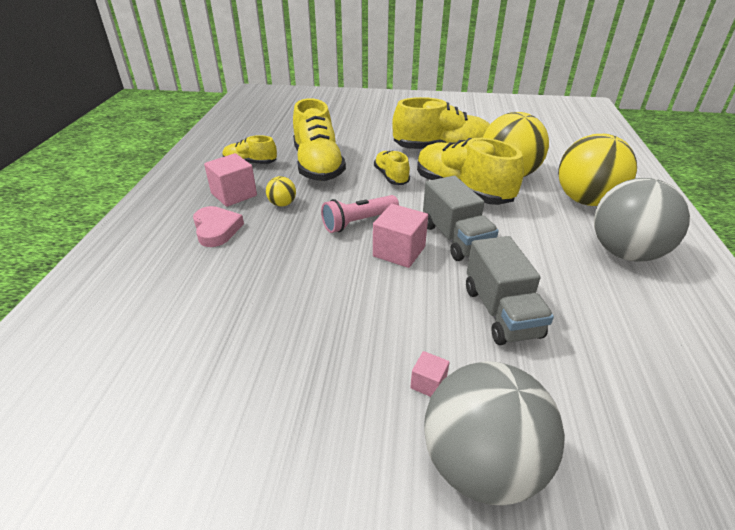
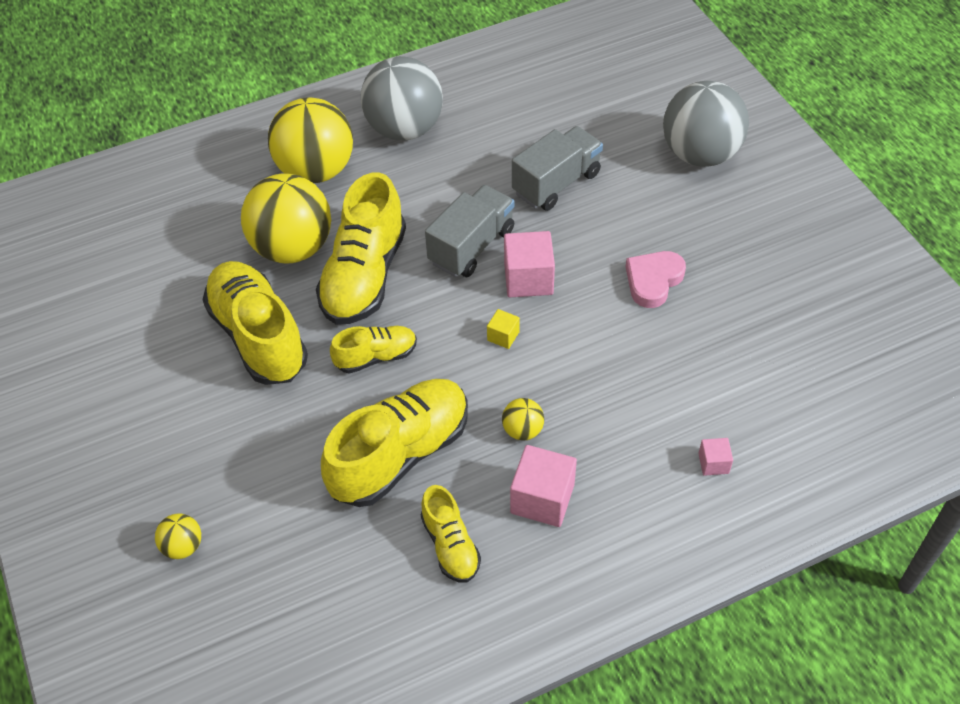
camera: 120 degrees left, 15 degrees up
(216, 229) = (621, 457): pink heart -> pink heart (653, 281)
(338, 113) = (183, 546): none -> yellow ball
(358, 222) = (503, 336): pink flashlight -> yellow cube
(391, 177) = (376, 357): yellow shoe -> yellow shoe turned 150 degrees counterclockwise
(428, 383) = (665, 198): pink cube -> pink cube (713, 463)

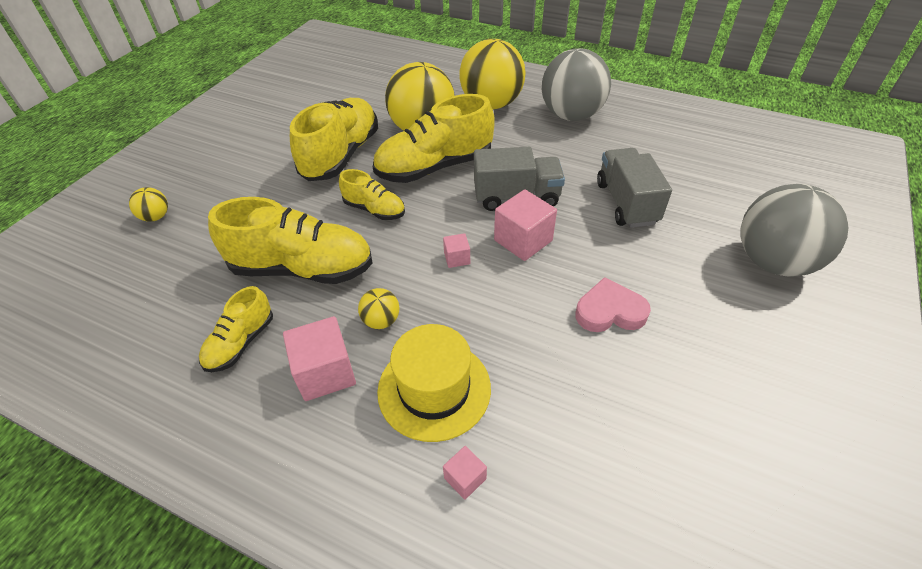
camera: 50 degrees right, 5 degrees down
(503, 336) = (457, 258): yellow cube -> pink cube
(556, 183) = (626, 203): grey truck -> grey truck turned 105 degrees counterclockwise
(624, 435) = (434, 389): none -> yellow hat

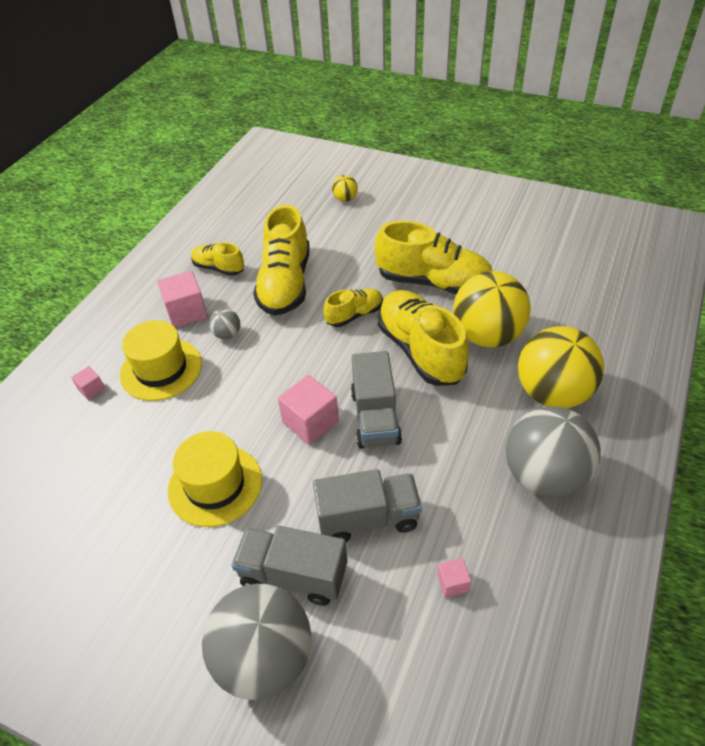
camera: 90 degrees right, 0 degrees up
(374, 209) = (354, 315): yellow shoe -> yellow shoe turned 150 degrees counterclockwise
(381, 321) = (227, 334): yellow ball -> grey ball
(457, 258) = (290, 375): pink cube -> pink cube (453, 583)
(609, 311) = (215, 485): pink heart -> yellow hat
(693, 247) = (293, 575): none -> grey truck

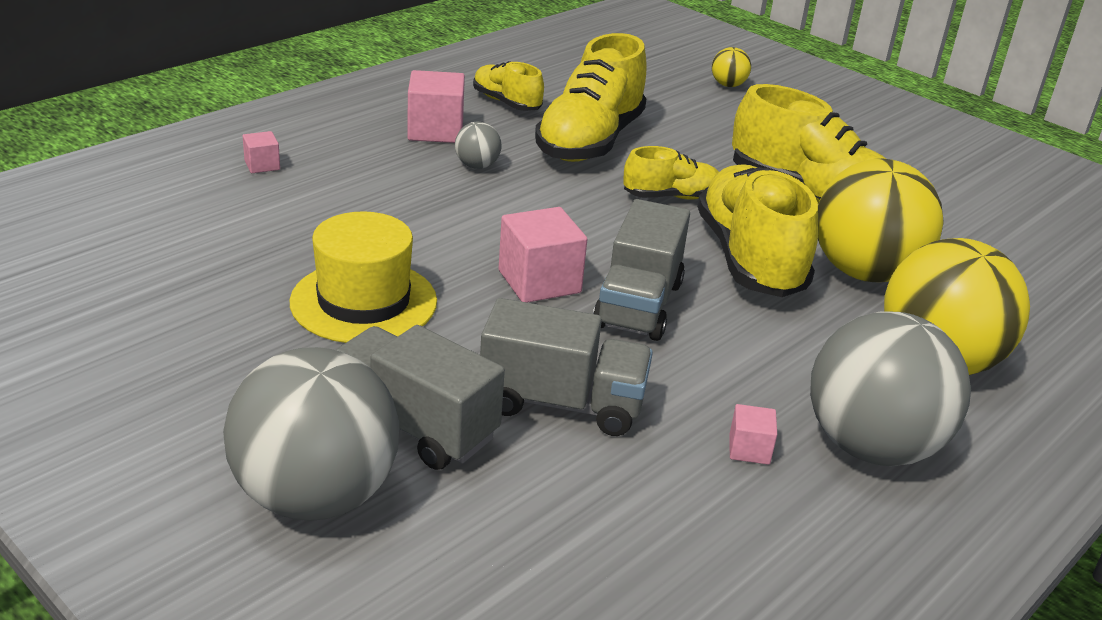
camera: 15 degrees right, 15 degrees down
(161, 369) = (365, 173): yellow hat -> none
(453, 583) = (650, 514): pink cube -> pink cube (749, 449)

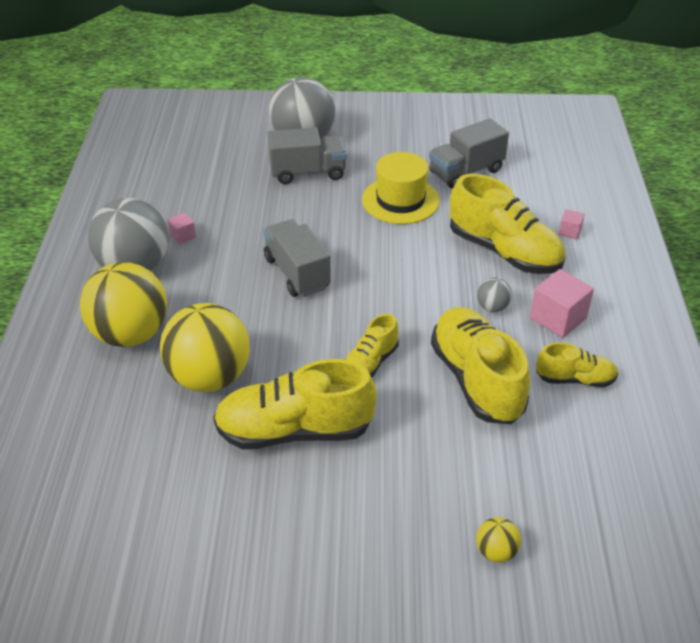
camera: 140 degrees right, 10 degrees up
(539, 282) = (353, 256): pink cube -> none
(562, 403) = (270, 210): grey truck -> grey truck (466, 172)
(749, 258) = (278, 342): yellow shoe -> yellow shoe (504, 252)

